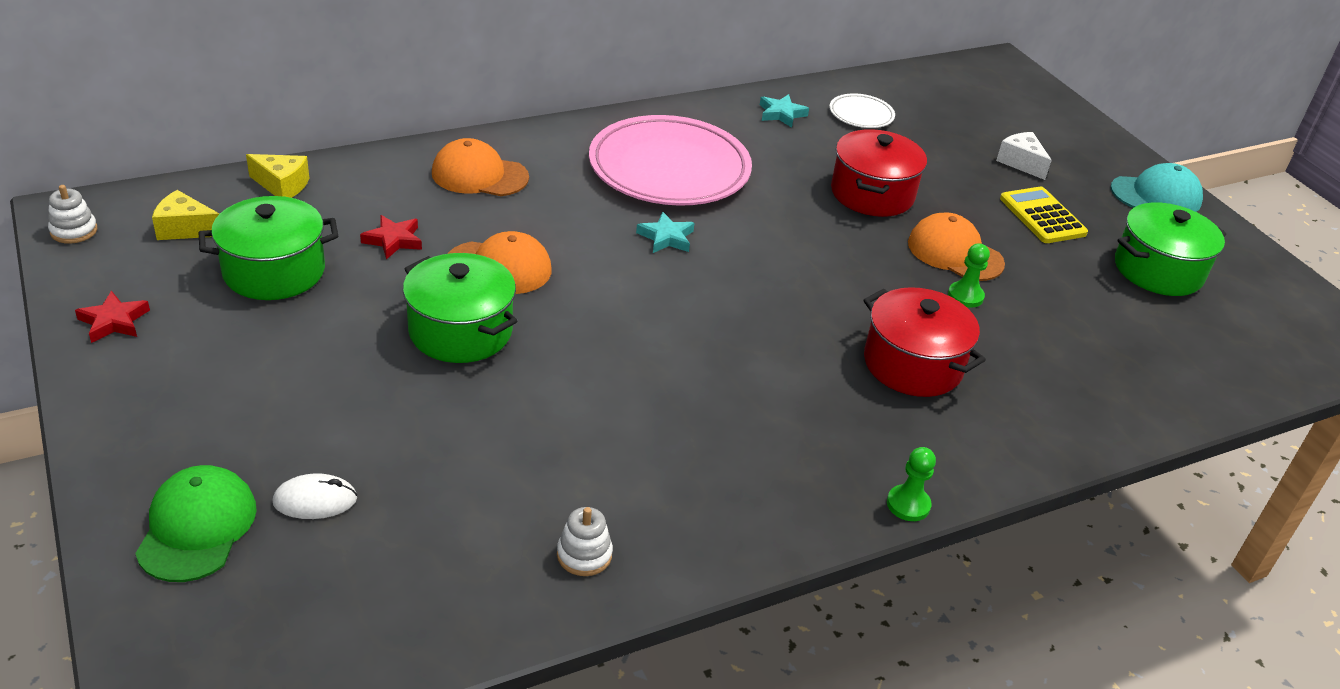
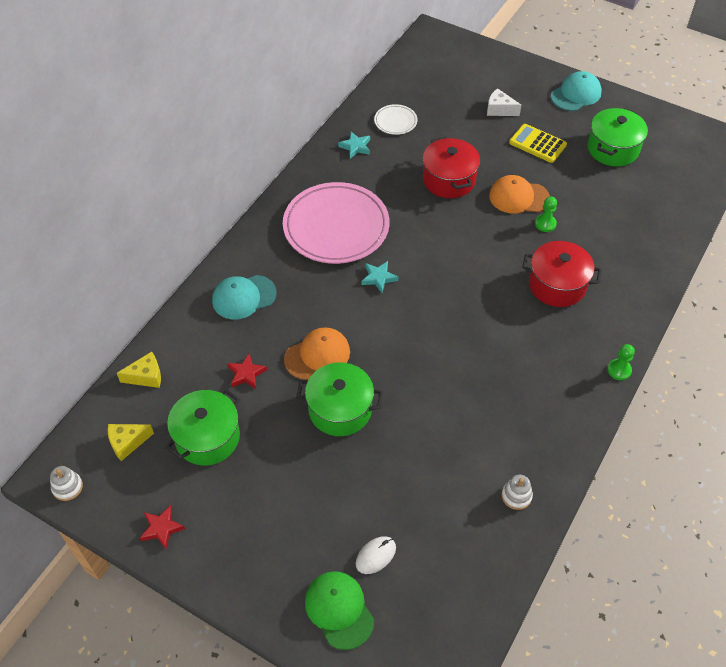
camera: 30 degrees left, 15 degrees up
(479, 175) = (244, 297): orange cap -> turquoise cap

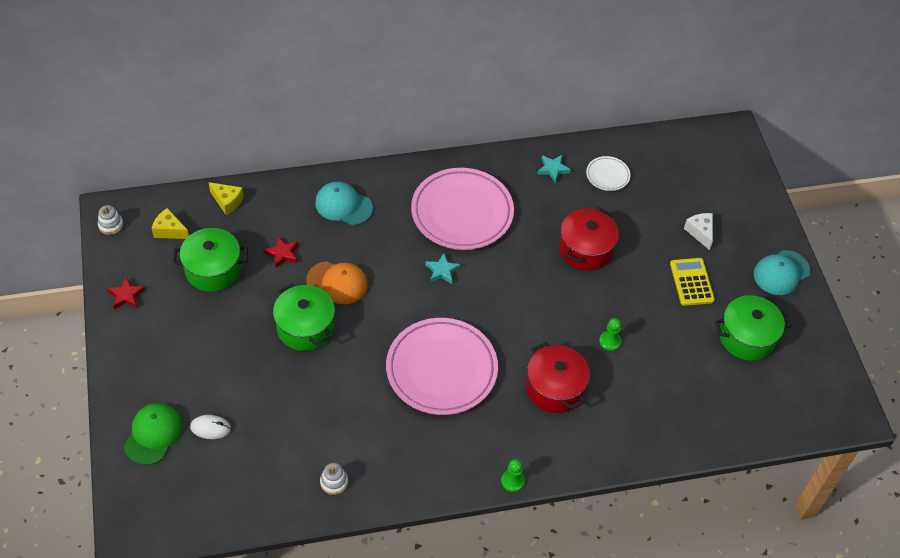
camera: 45 degrees right, 0 degrees up
(473, 344) = (441, 369): none -> pink plate
(518, 197) = (618, 306): orange cap -> none
(576, 94) = (781, 273): turquoise cap -> turquoise cap turned 135 degrees clockwise

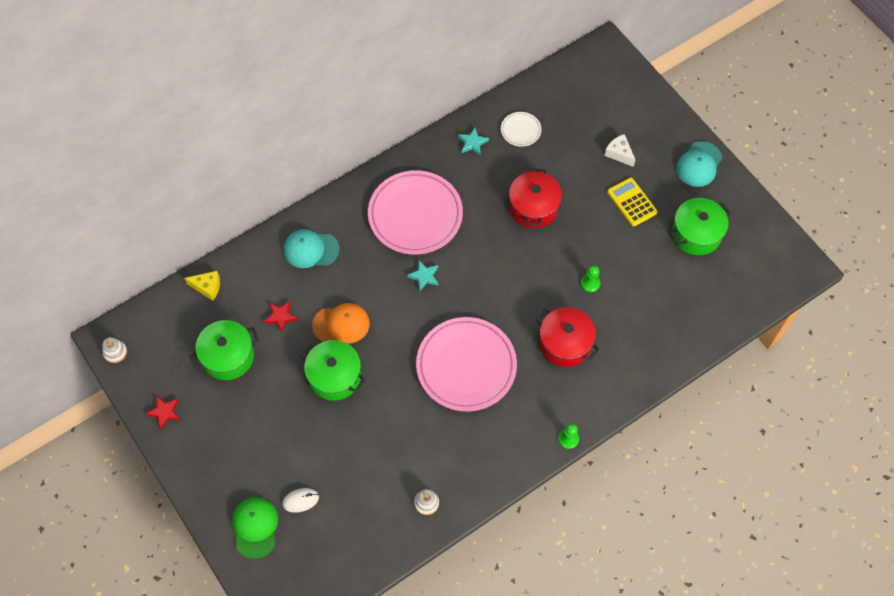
camera: 20 degrees left, 10 degrees up
(169, 230) = (170, 336): yellow cheese -> none

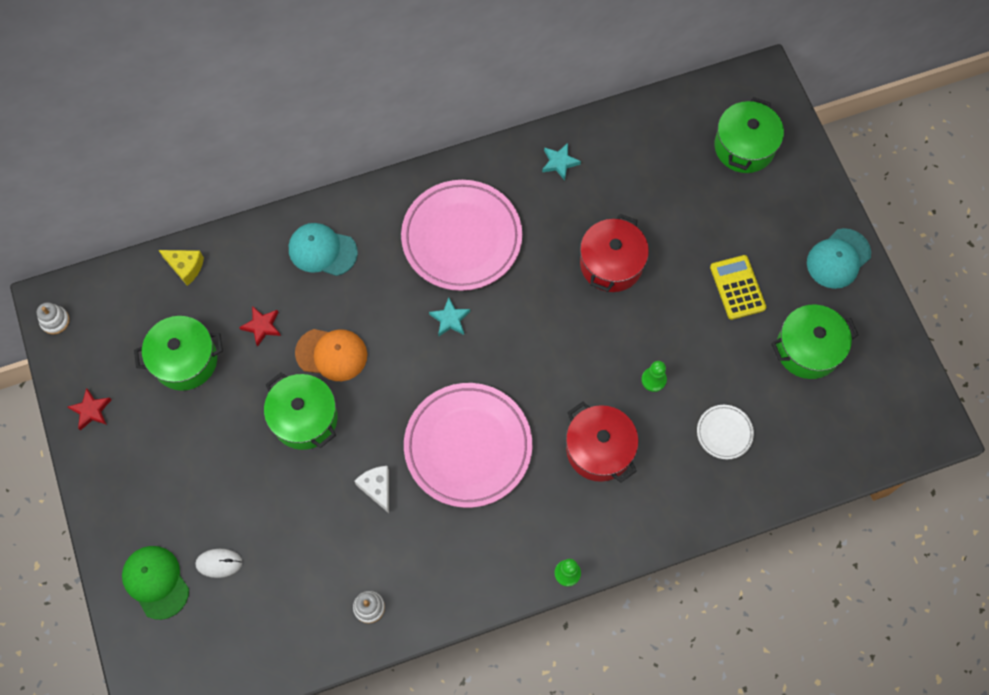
camera: 15 degrees right, 5 degrees up
(255, 527) = (156, 582): green cap -> green cap turned 45 degrees counterclockwise
(520, 130) = (624, 161): white plate -> white plate (724, 433)
(606, 100) = (744, 147): none -> green pot
(619, 153) = (740, 220): white cheese -> white cheese (377, 488)

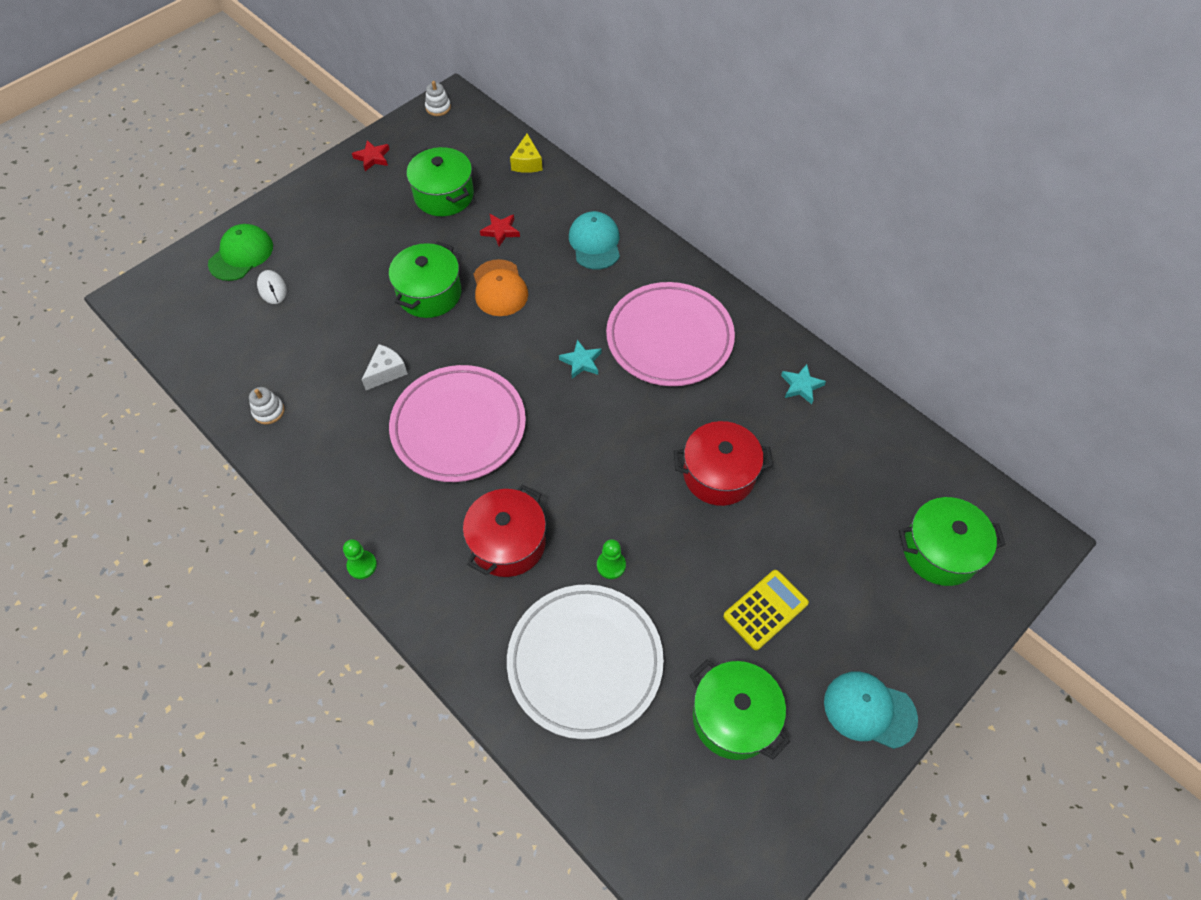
camera: 65 degrees right, 10 degrees down
(724, 433) = (585, 662): white plate -> white plate, size x2.25

